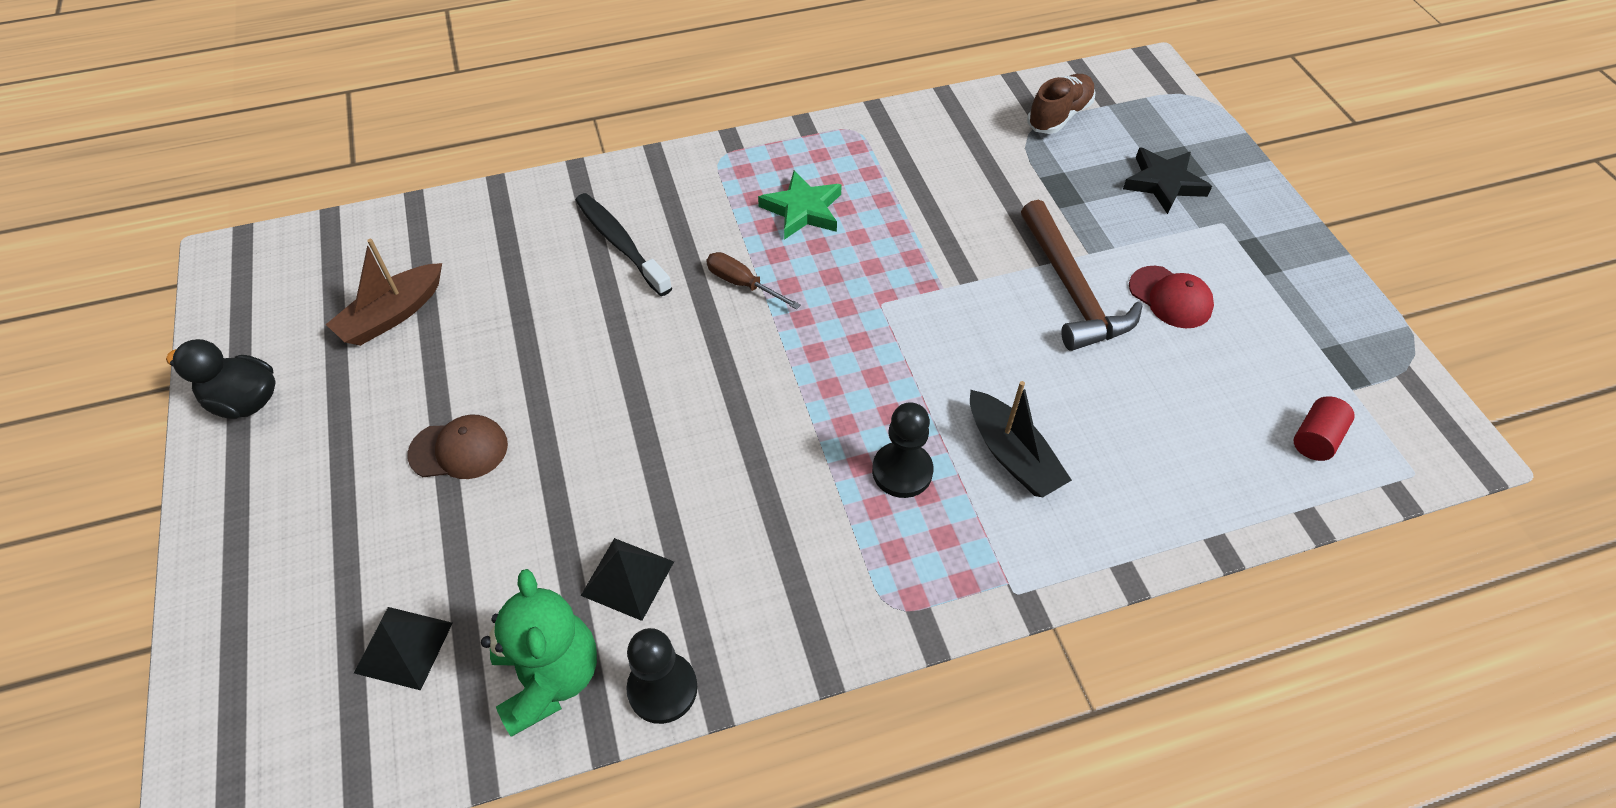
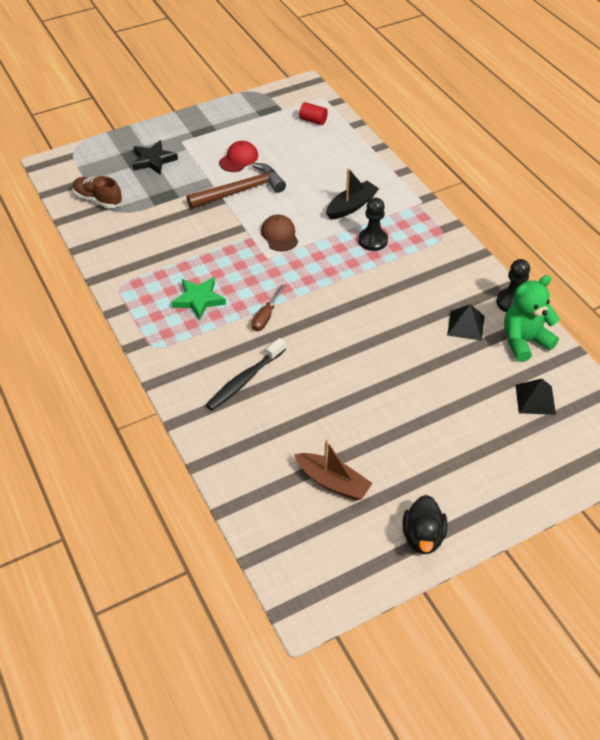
camera: 100 degrees left, 5 degrees down
(459, 450) = (419, 414): brown cap -> brown cap (279, 235)

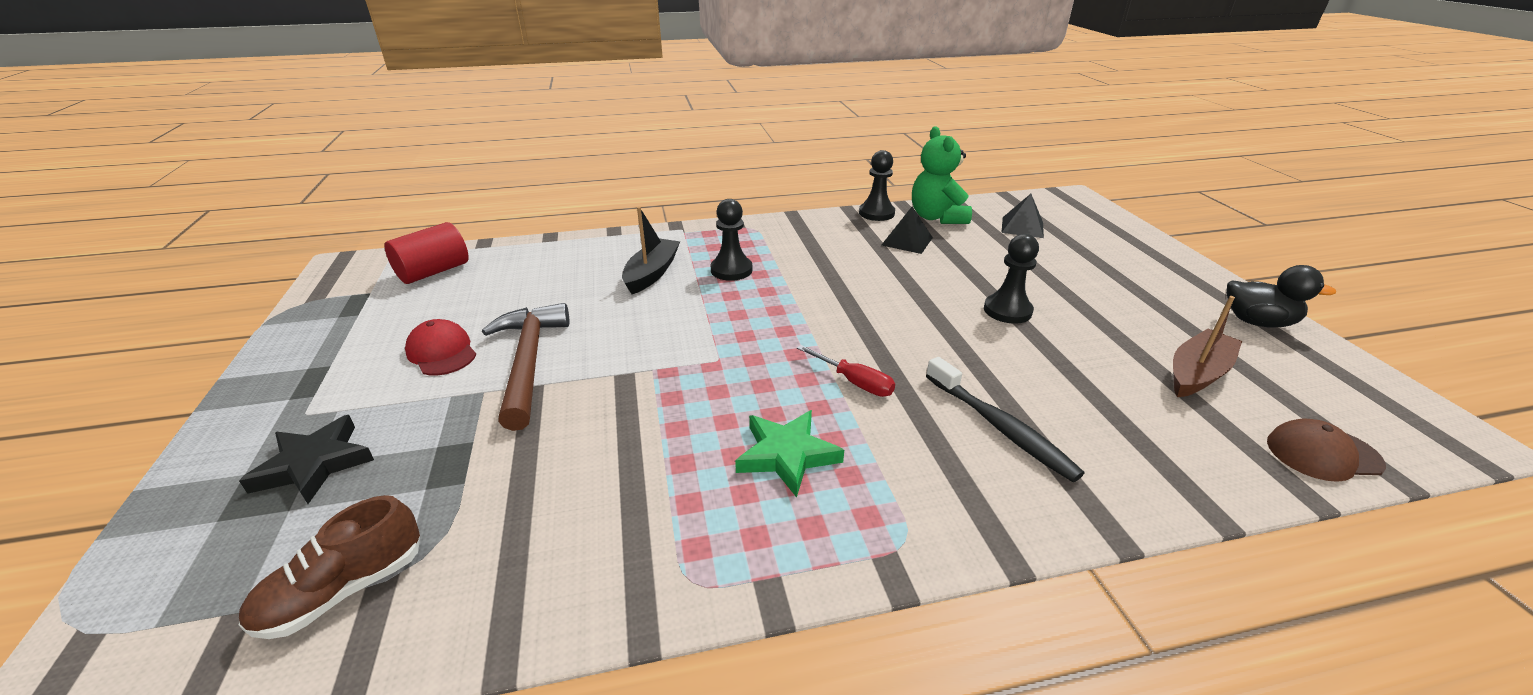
camera: 75 degrees left, 15 degrees down
(266, 317) = (854, 382): brown screwdriver -> red screwdriver
(279, 235) = (670, 340): brown cap -> brown cap (1323, 454)
(313, 120) = (434, 272): red cylinder -> red cylinder, size x1.58
(351, 206) = (651, 273): black boat -> black boat turned 45 degrees clockwise
(377, 386) = (1007, 310): none -> black pawn

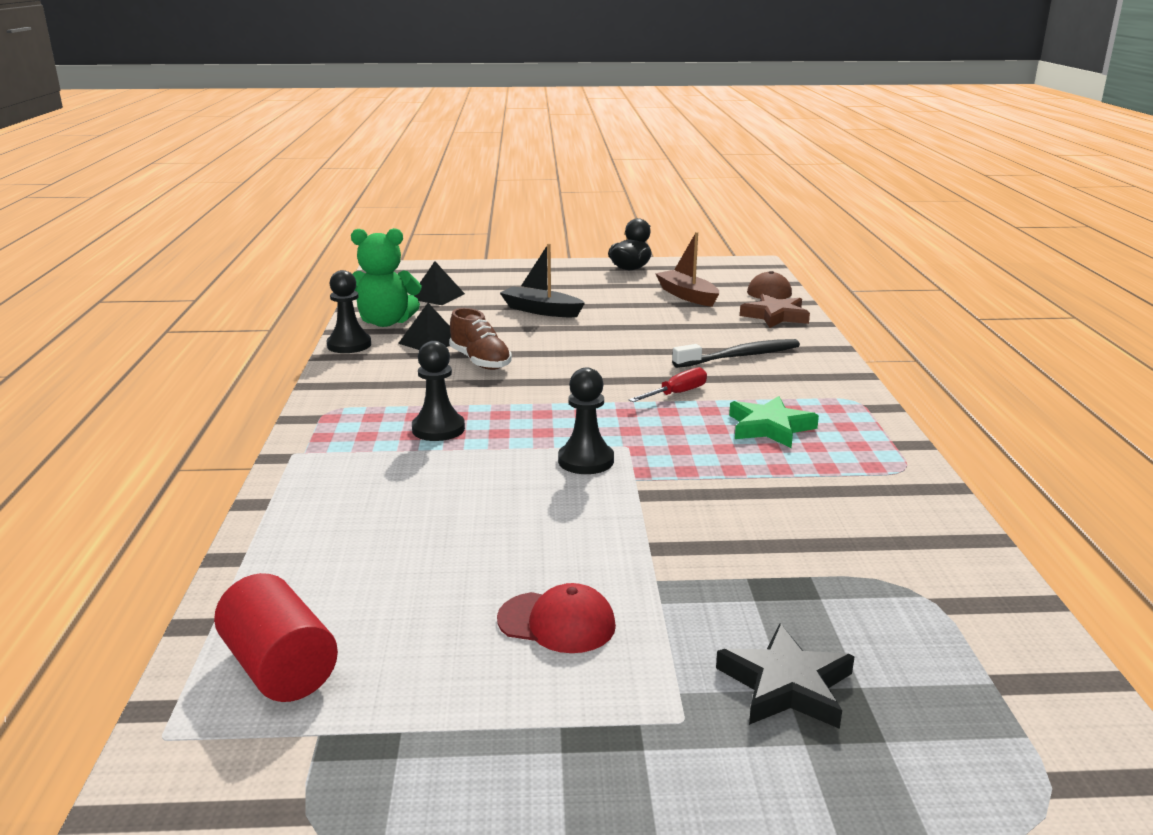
camera: 80 degrees left, 10 degrees down
(344, 590) = (953, 623): brown shoe -> brown shoe (480, 361)
(442, 352) = (557, 622): red cap -> red cap turned 135 degrees counterclockwise
(528, 362) = (602, 553): brown hammer -> none
(651, 273) = (415, 476): black boat -> black boat (541, 310)
(1007, 310) = (586, 328): black pawn -> black pawn (586, 461)
(1199, 461) = (775, 316): none -> brown star

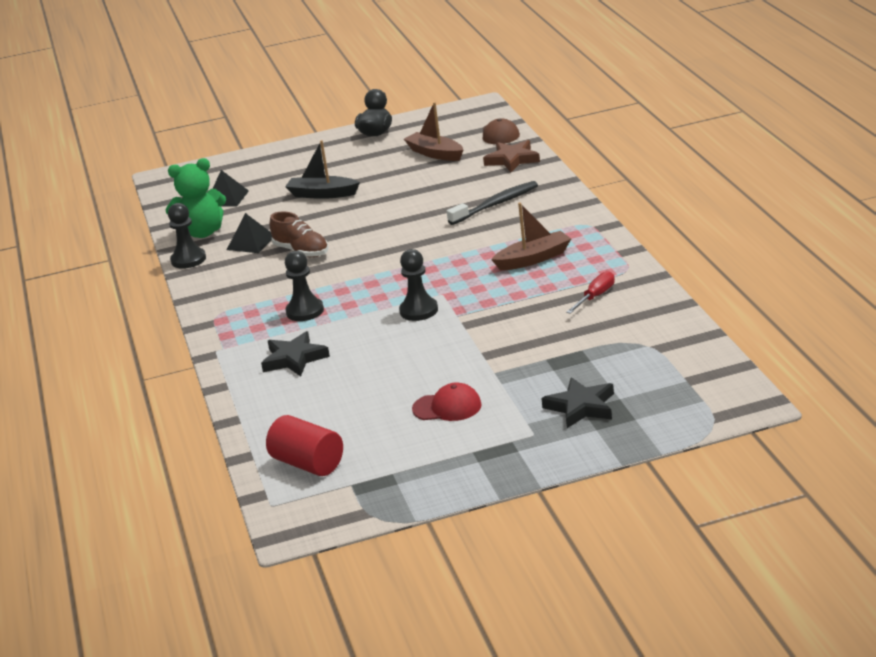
camera: 10 degrees left, 5 degrees up
(382, 487) = (294, 359): none -> black star
(677, 394) = (460, 246): red screwdriver -> red screwdriver (595, 296)
(770, 427) = (533, 259): green star -> brown boat

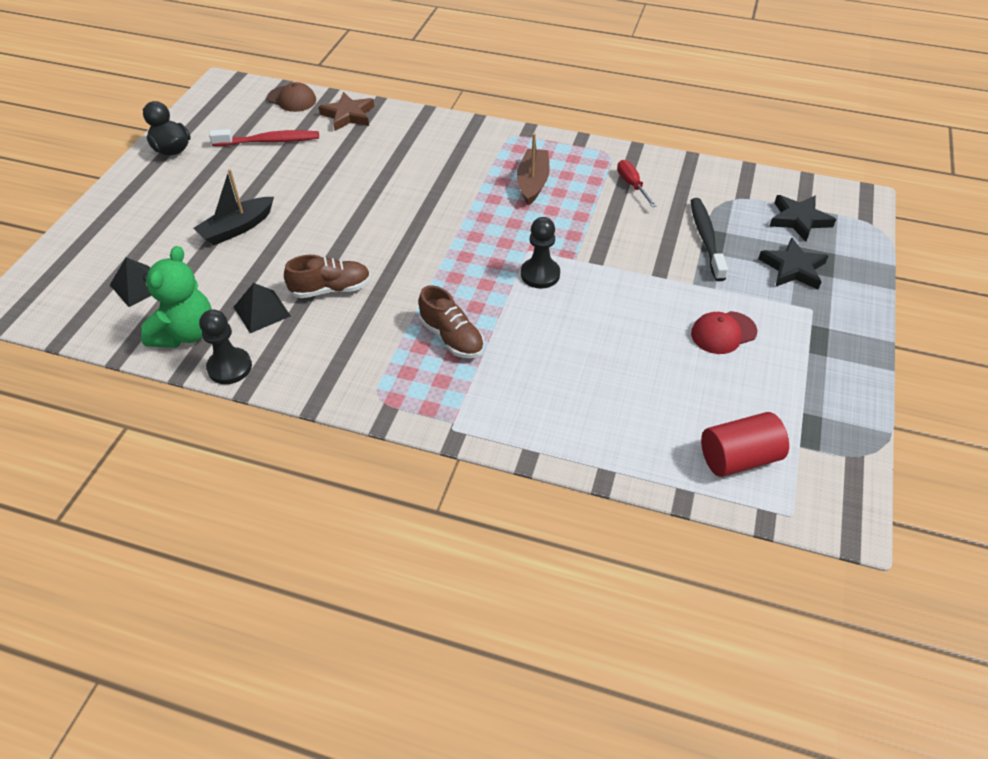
camera: 60 degrees left, 20 degrees up
(294, 359) = (534, 383): black star -> black star (798, 220)
(305, 311) = (451, 337): black pawn -> brown shoe
(435, 154) = (269, 141): brown boat -> red toothbrush
(447, 407) = (723, 333): red cap -> red cap turned 150 degrees counterclockwise
(496, 204) = (413, 156): black toothbrush -> black toothbrush (706, 238)

